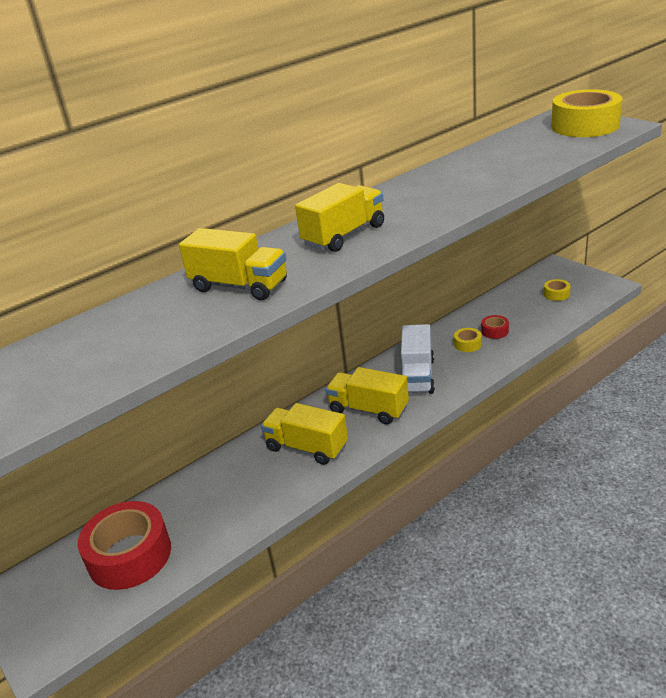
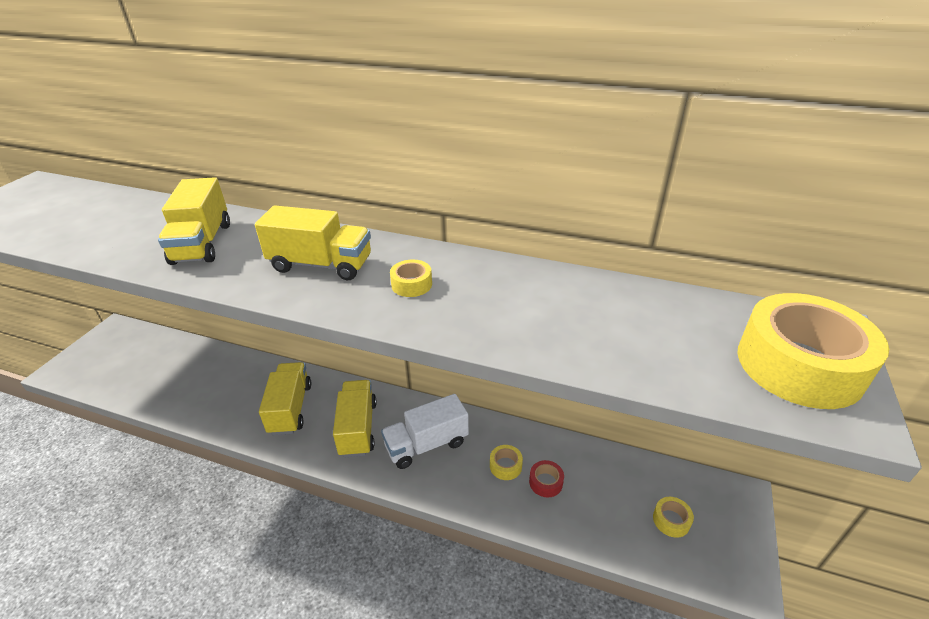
camera: 55 degrees right, 5 degrees up
(129, 555) = (149, 366): red tape -> none
(410, 206) = (411, 284): none -> yellow tape

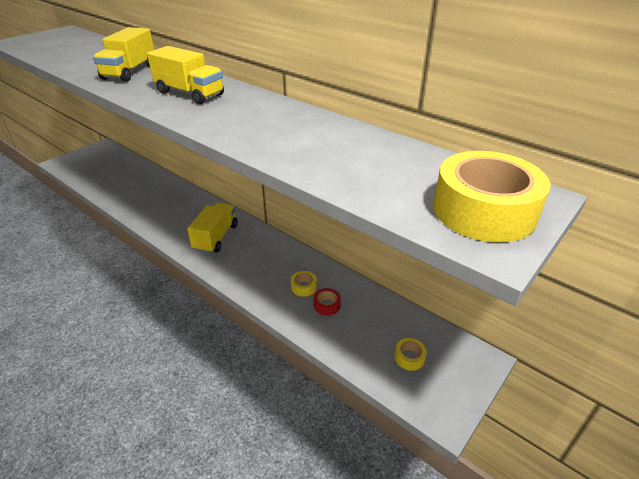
camera: 20 degrees right, 0 degrees up
(290, 408) = (180, 215): yellow truck -> none
(411, 284) = (237, 113): yellow tape -> none
(426, 444) = (256, 259): white truck -> none

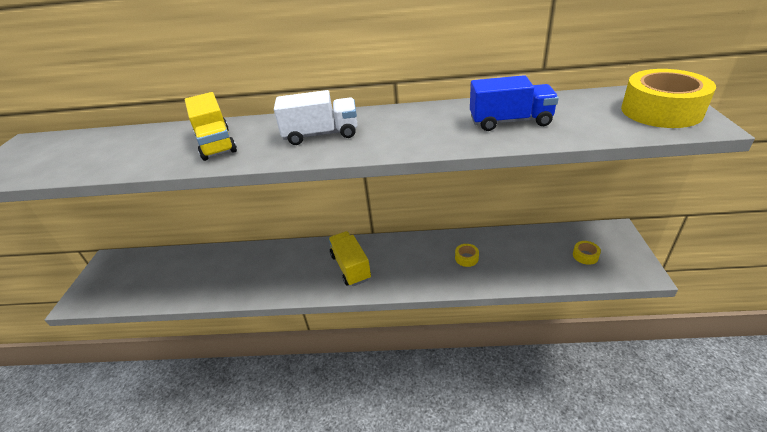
camera: 35 degrees left, 0 degrees up
(190, 94) = (321, 134): yellow truck -> white truck
(326, 148) = (510, 121): none -> blue truck
(327, 305) = (498, 259): red tape -> none

